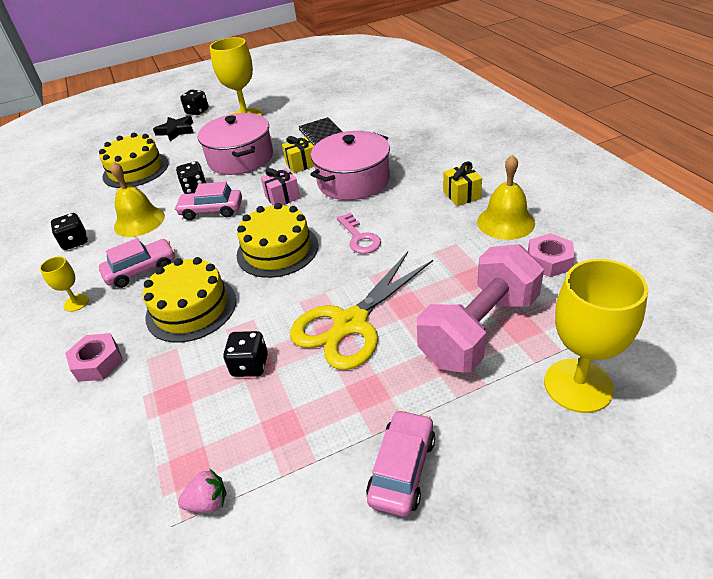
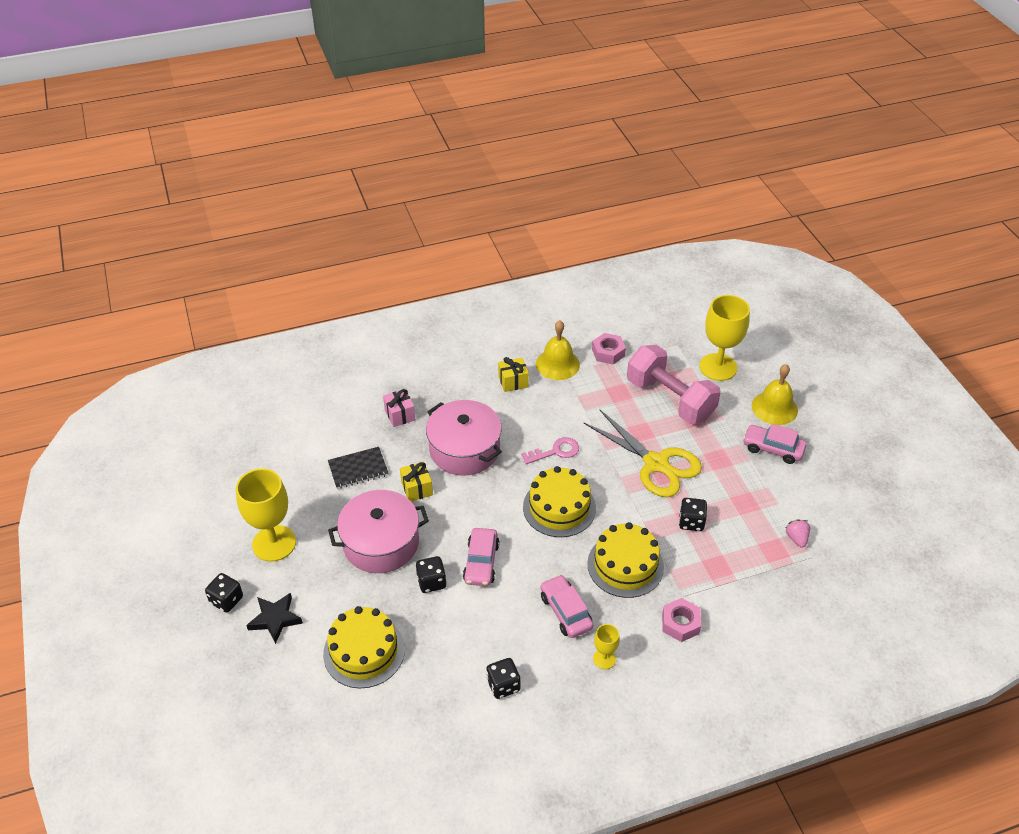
camera: 90 degrees left, 5 degrees up
(139, 221) = (481, 628): yellow bell -> yellow bell (774, 408)
(282, 197) = (475, 504): pink gift -> pink gift (400, 415)

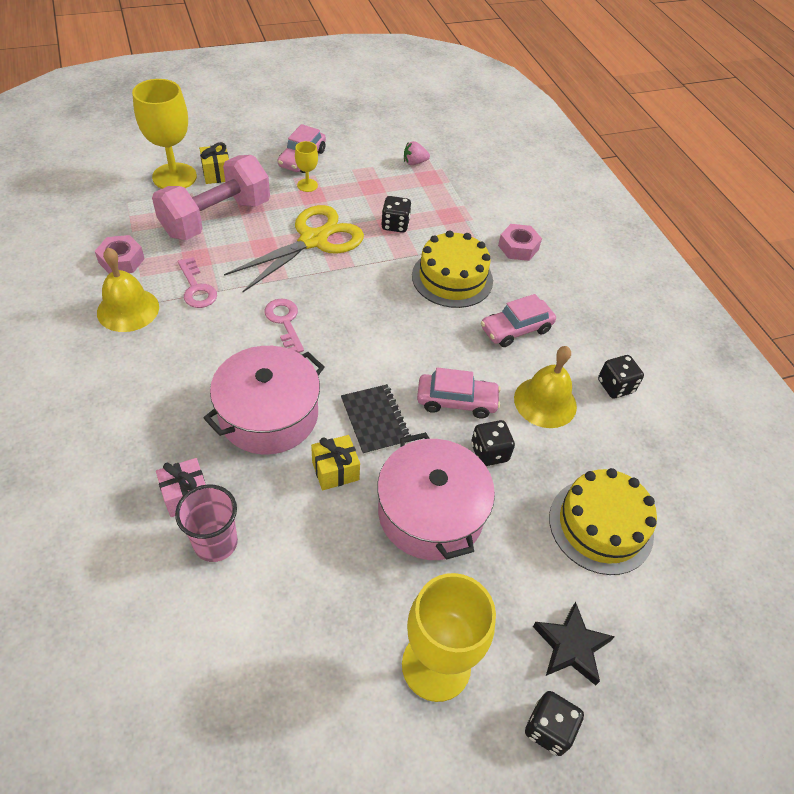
camera: 95 degrees left, 5 degrees up
(358, 469) = (291, 550): black notebook -> black notebook (375, 420)
(365, 432) = (215, 543): none -> pink cup
(513, 382) = (149, 357): yellow gift -> yellow gift (217, 174)
(559, 507) = (373, 325): yellow cake -> none
(585, 397) = (196, 288): none -> pink key
(604, 659) = (567, 304): yellow goblet -> yellow goblet (307, 185)
(774, 408) = (245, 148): yellow bell -> yellow bell (545, 402)

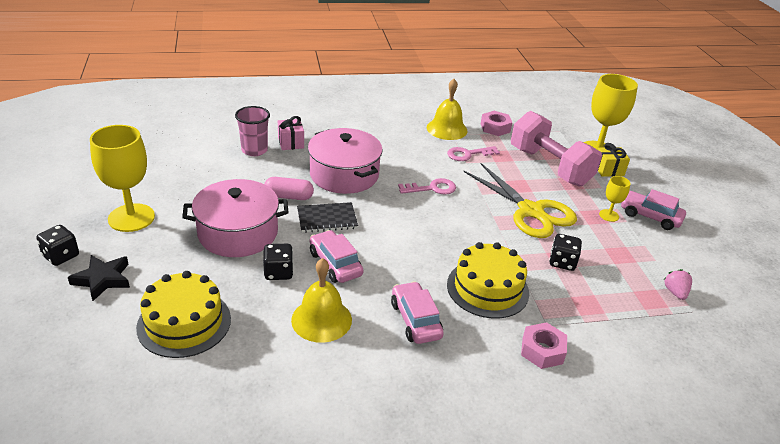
camera: 100 degrees right, 15 degrees down
(335, 471) = (289, 196): yellow gift -> pink capsule
(456, 401) = (335, 264): pink car -> pink car turned 135 degrees clockwise
(615, 386) = (328, 380): black dice -> none

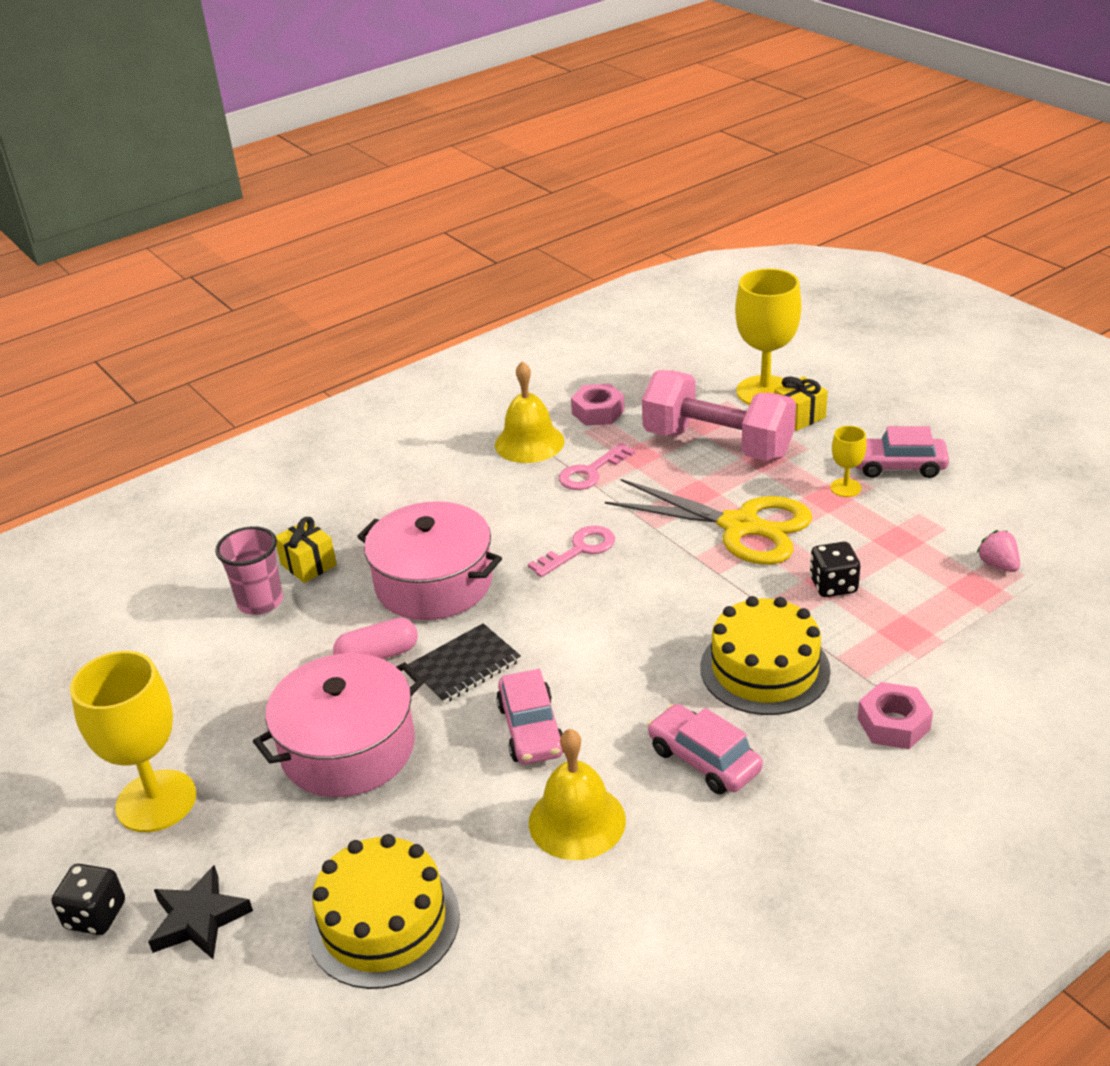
camera: 20 degrees left, 0 degrees up
(278, 272) = (459, 781): black dice -> none
(291, 143) = (308, 565): pink gift -> yellow gift
(335, 264) = (531, 729): pink car -> pink car turned 135 degrees counterclockwise

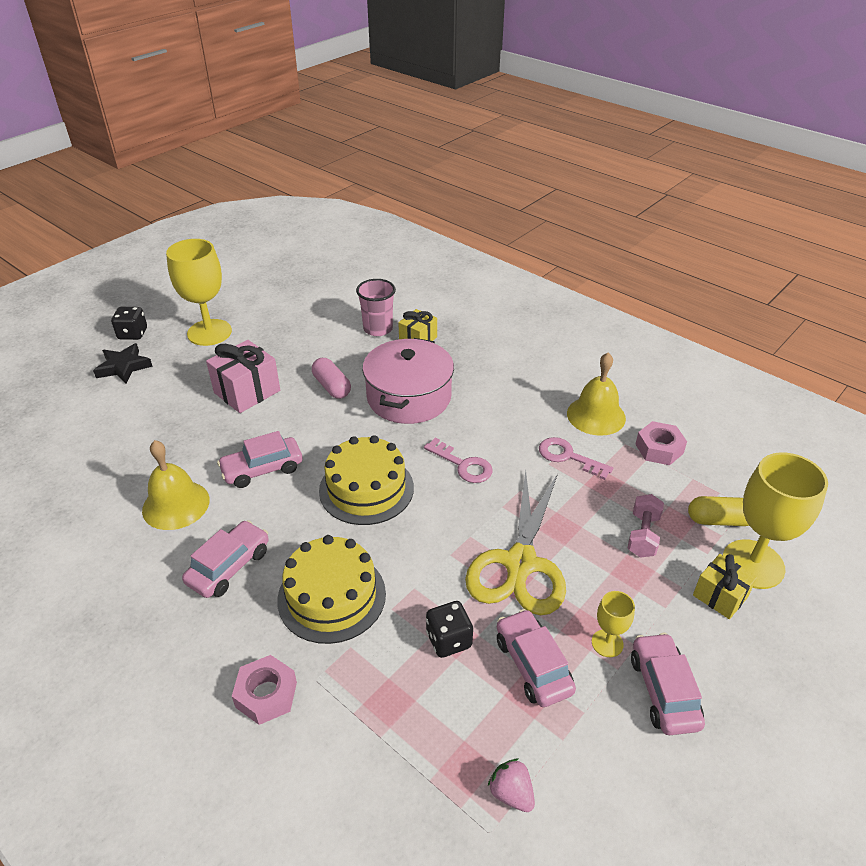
camera: 75 degrees right, 5 degrees up
(348, 748) = (247, 392): pink pot -> pink gift
(383, 922) = (108, 433): yellow cake -> yellow cake (366, 489)
(464, 666) = (324, 427): black notebook -> none
(708, 397) = (720, 520): none -> yellow capsule
(717, 444) = (643, 535): pink dumbbell -> pink dumbbell, size x0.46
(867, 535) = (533, 665): none -> pink car
(998, 565) = (511, 793): pink strawberry -> pink strawberry turned 90 degrees counterclockwise

